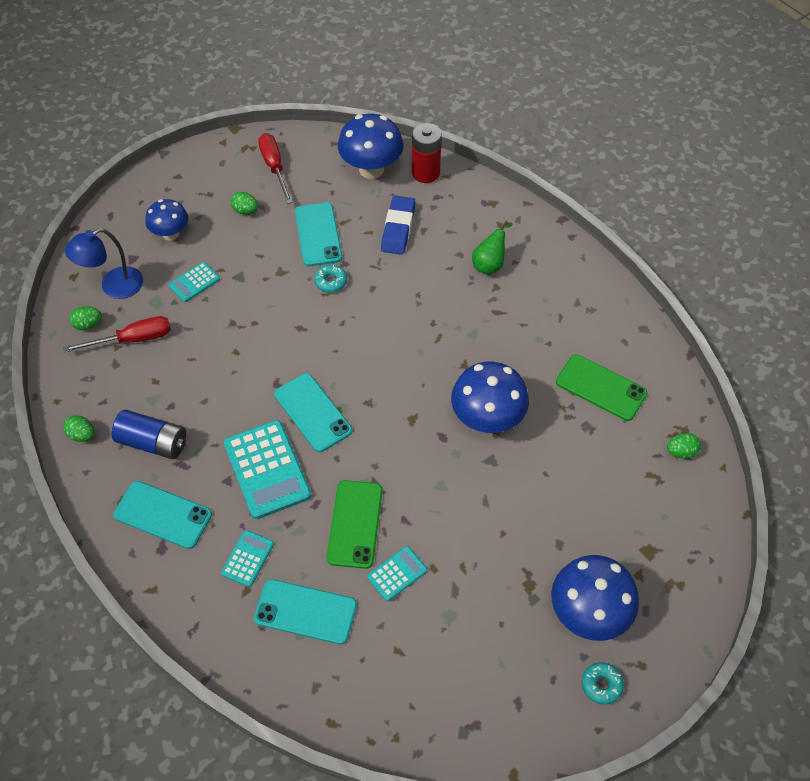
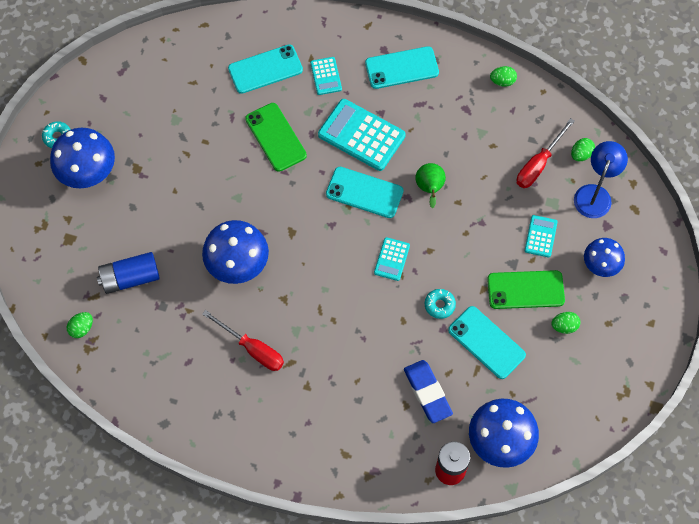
camera: 145 degrees right, 10 degrees up
(153, 442) = (452, 105): blue battery -> blue battery (130, 278)
(274, 167) = (581, 387): red screwdriver -> red screwdriver (252, 349)
(397, 574) = (225, 124): turquoise calculator -> turquoise calculator (391, 259)
(489, 264) = (327, 406): green pear -> green pear (429, 188)
(601, 388) = (169, 345): green phone -> green phone (525, 290)

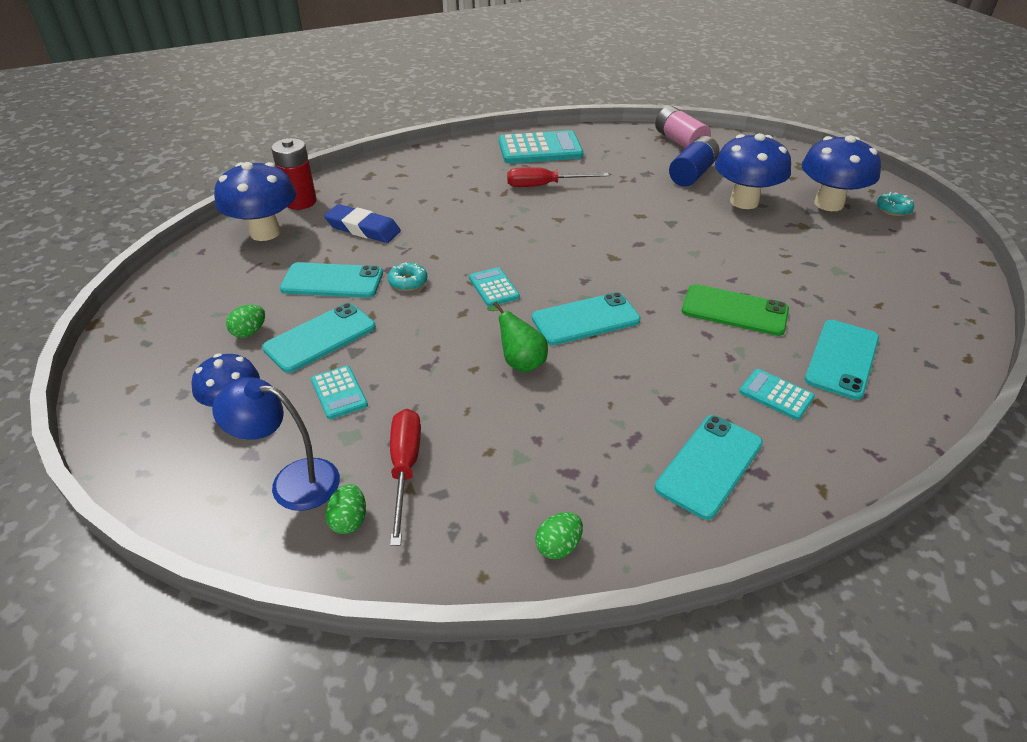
camera: 140 degrees right, 25 degrees down
(82, 328) = (680, 142): green egg -> pink battery
(238, 265) = (625, 217): blue mushroom -> blue mushroom (744, 202)
(361, 135) = (656, 364): turquoise calculator -> turquoise calculator (540, 149)
(525, 290) = (320, 338): green phone -> turquoise phone
(595, 194) = (292, 481): blue lamp -> blue lamp turned 120 degrees clockwise

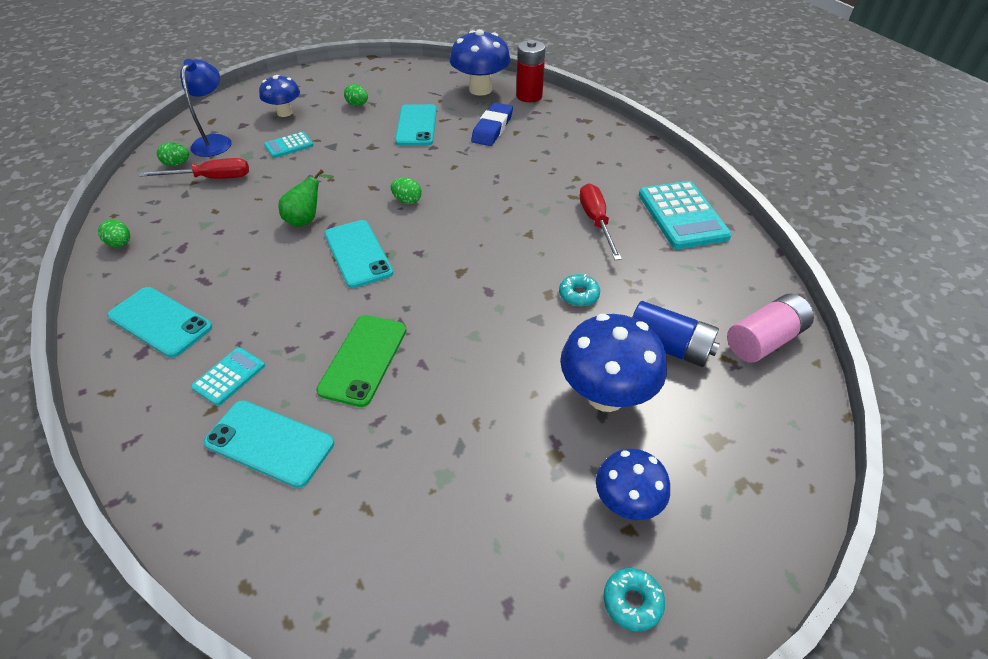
camera: 85 degrees right, 5 degrees up
(320, 338) = (348, 131): turquoise phone -> none
(408, 282) = (415, 158): turquoise donut -> turquoise donut (578, 295)
(494, 287) = (407, 200): turquoise calculator -> green egg
(828, 204) = (626, 502): blue mushroom -> blue mushroom, size x0.62

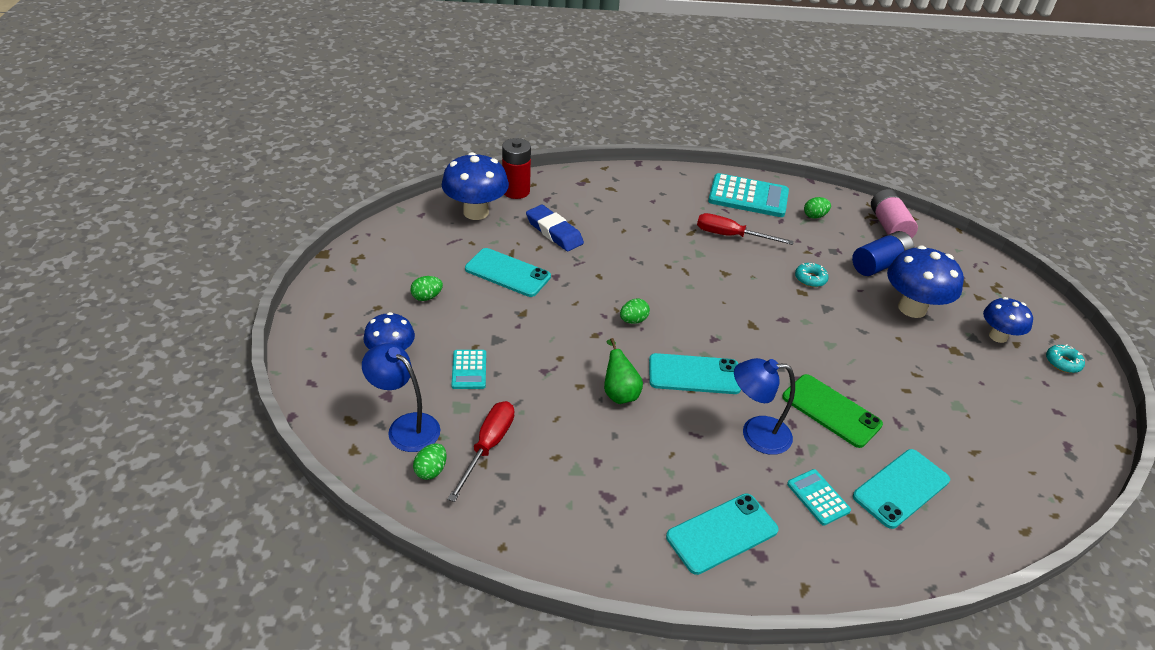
camera: 65 degrees left, 5 degrees down
(120, 244) = (568, 548): green egg -> green egg (814, 216)
(297, 312) = (755, 434): none -> blue lamp

